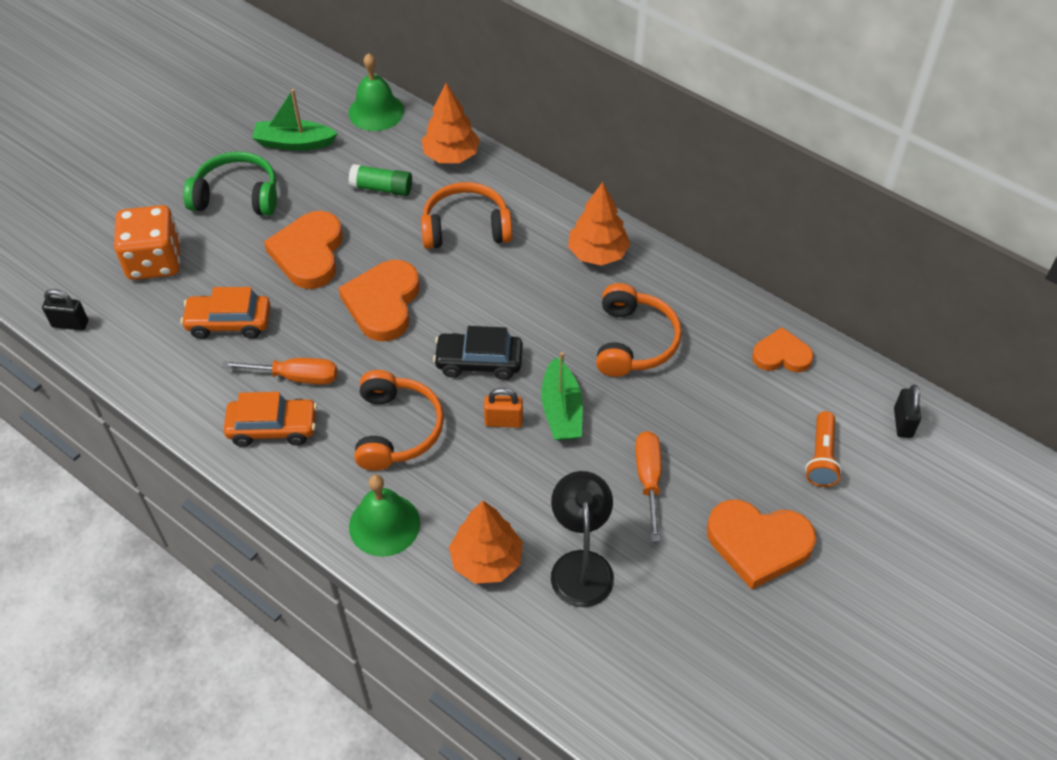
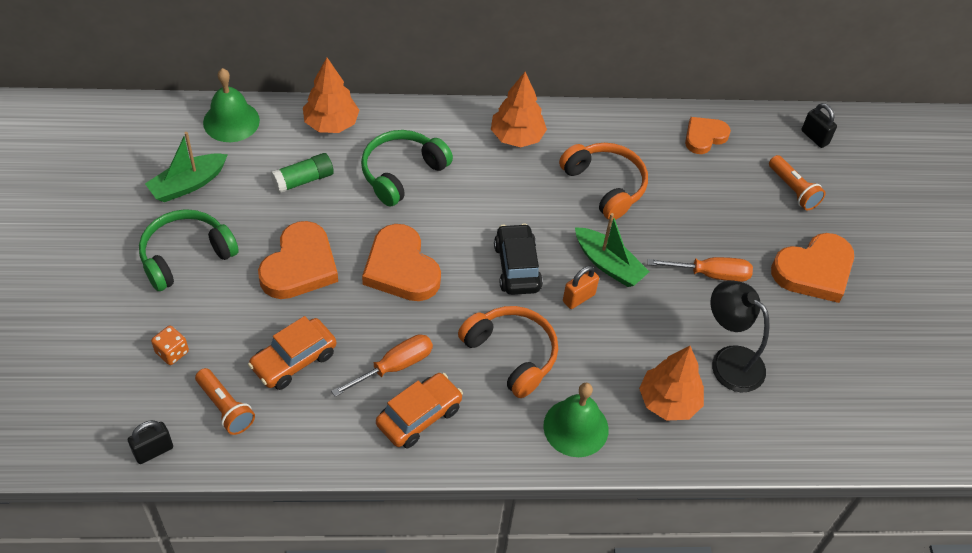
camera: 45 degrees left, 0 degrees up
(147, 326) = (225, 408): none -> orange flashlight
(154, 261) = (172, 352): orange dice -> orange dice, size x0.46
(309, 253) = (300, 266): orange heart -> orange heart turned 120 degrees counterclockwise
(466, 227) = (402, 173): orange headphones -> green headphones
(479, 362) = (517, 267): black car -> black car turned 120 degrees clockwise
(648, 480) = (710, 274): orange screwdriver -> orange screwdriver turned 135 degrees clockwise

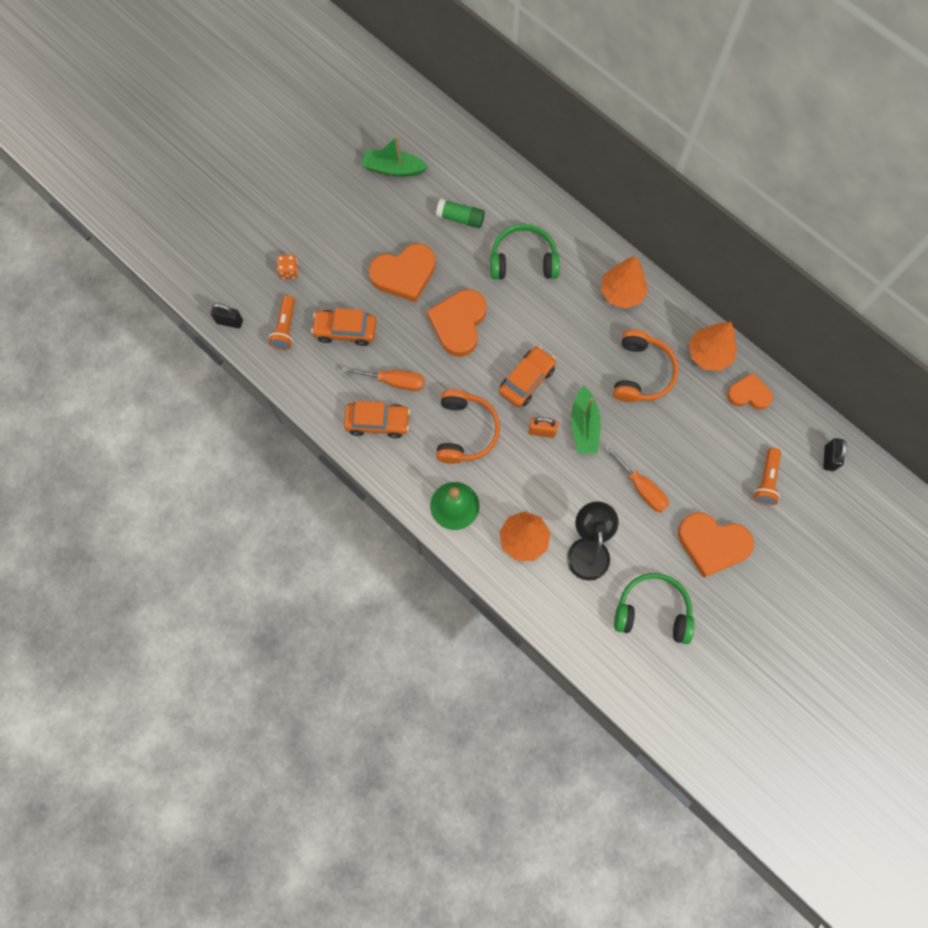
camera: 50 degrees right, 20 degrees up
(186, 256) = (350, 216): green headphones -> green headphones (652, 611)
(231, 121) = (458, 143): green bell -> none
(331, 124) = (515, 191): orange tree -> orange tree (708, 354)
(517, 267) = (527, 380): black car -> orange car

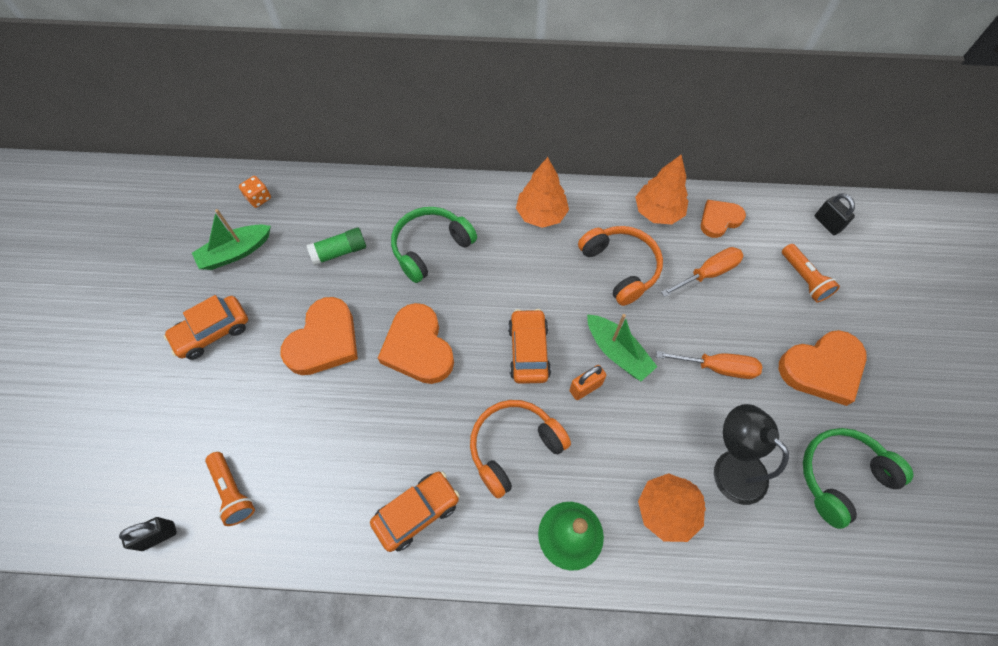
camera: 40 degrees left, 10 degrees down
(289, 271) = (193, 427): orange dice -> orange dice (259, 198)
(345, 330) = (304, 442): orange car -> orange car (212, 332)
(394, 381) = (399, 455): orange screwdriver -> orange screwdriver (708, 273)
(465, 431) = (514, 447): orange headphones -> orange headphones turned 90 degrees counterclockwise

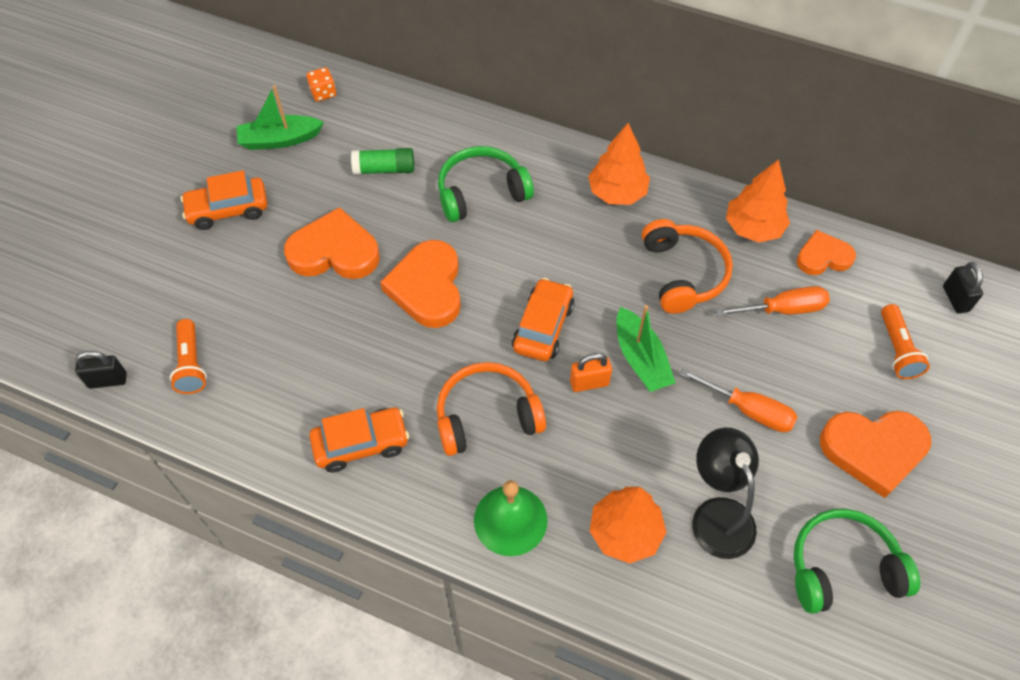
camera: 20 degrees right, 5 degrees down
(324, 341) = (334, 251): orange heart -> orange heart turned 135 degrees counterclockwise

